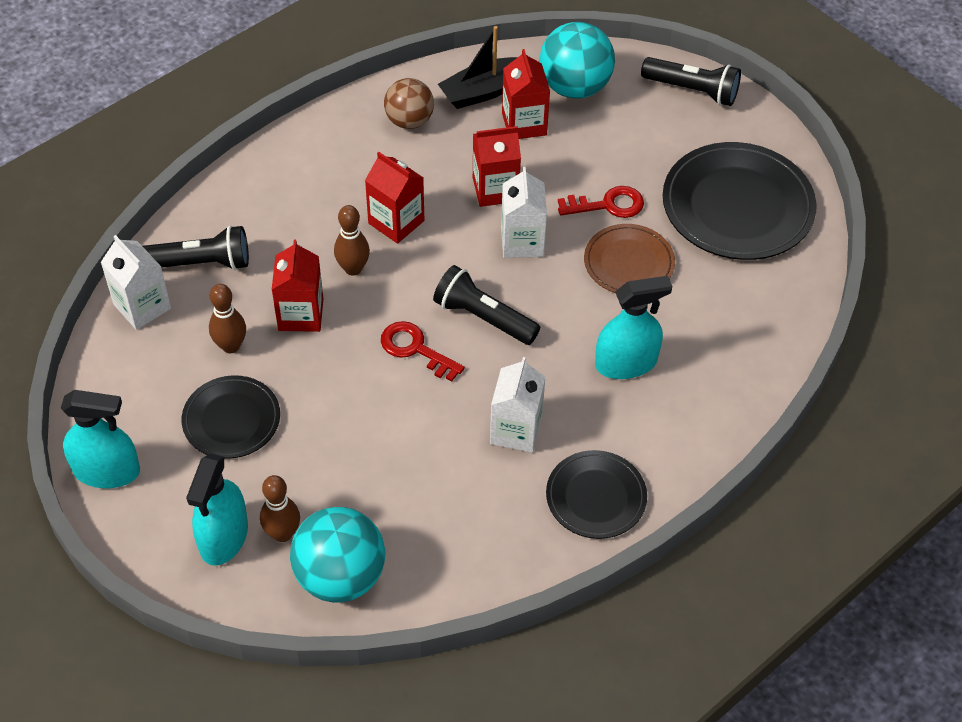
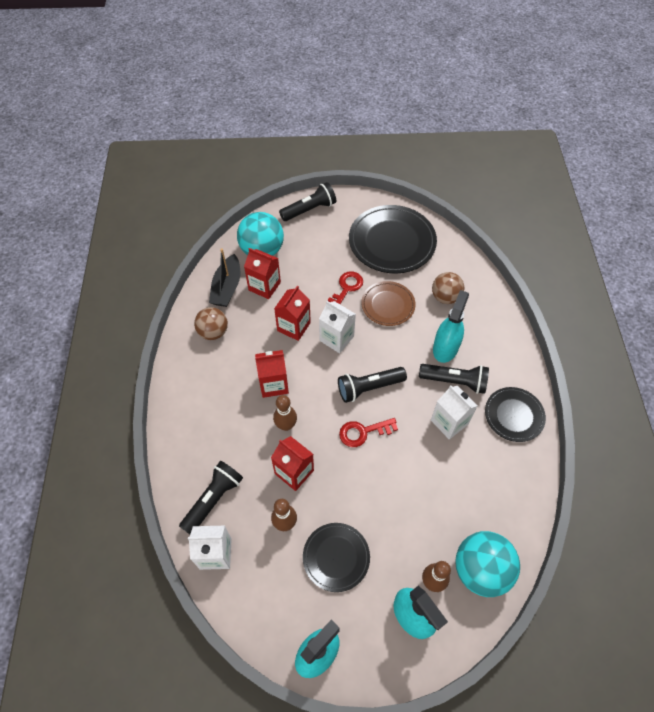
camera: 50 degrees left, 5 degrees up
(583, 402) = (454, 381): none -> black flashlight
(708, 317) = (445, 297): none -> brown ball

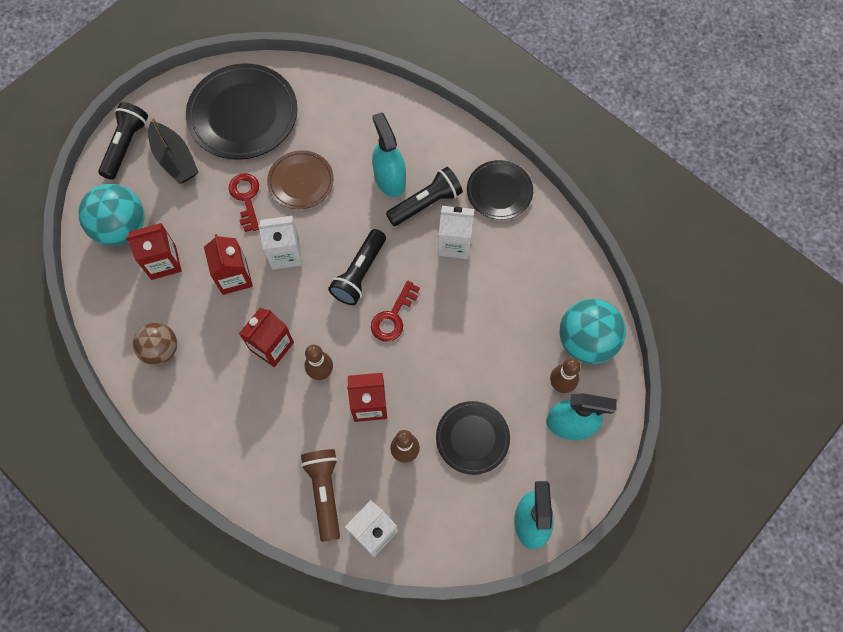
camera: 45 degrees left, 10 degrees up
(213, 499) = (324, 492): black flashlight -> brown flashlight
(227, 288) = (126, 295): black boat -> black boat (175, 159)
(445, 297) = (345, 131): brown ball -> none

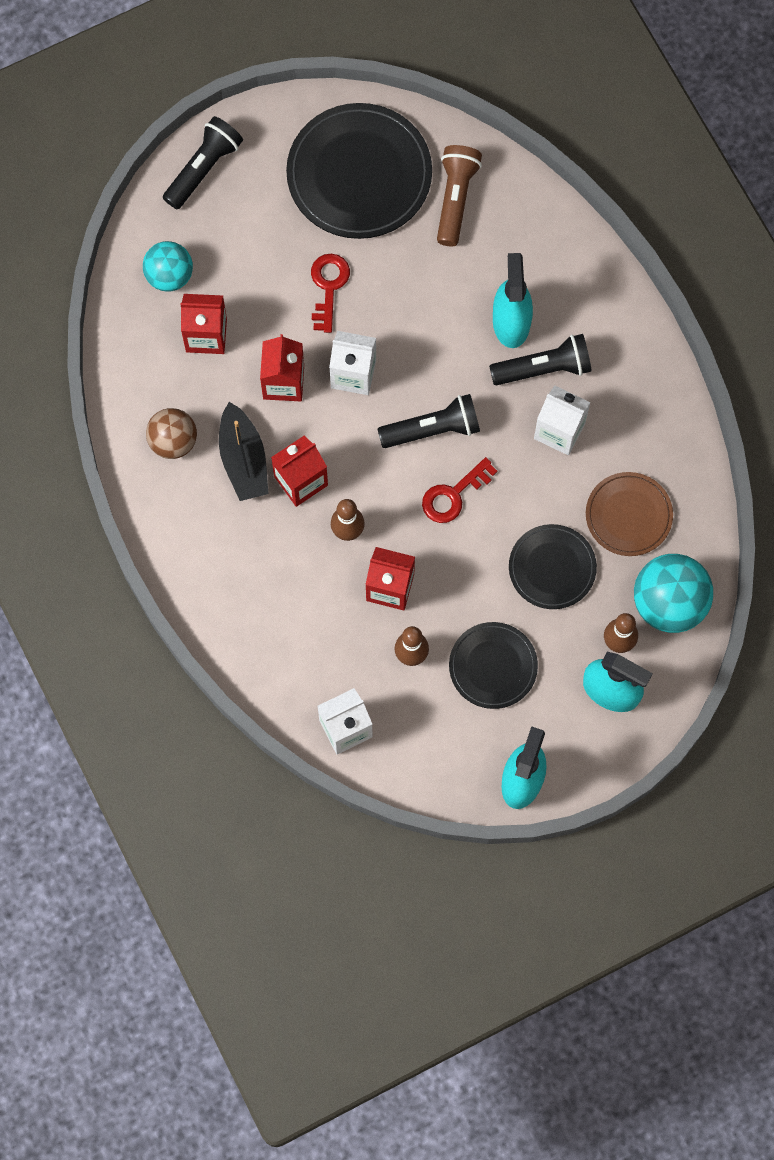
camera: 20 degrees right, 5 degrees up
(122, 228) = (169, 275): turquoise ball -> turquoise ball, size x0.66
(175, 159) = (258, 207): black boat -> black boat (243, 459)
(301, 181) = (401, 288): brown plate -> brown plate (628, 515)
(324, 492) = (306, 667): brown flashlight -> brown flashlight (455, 198)
(360, 273) = (433, 429): black flashlight -> black flashlight turned 150 degrees counterclockwise
(499, 191) = (640, 384): black plate -> black plate (552, 568)

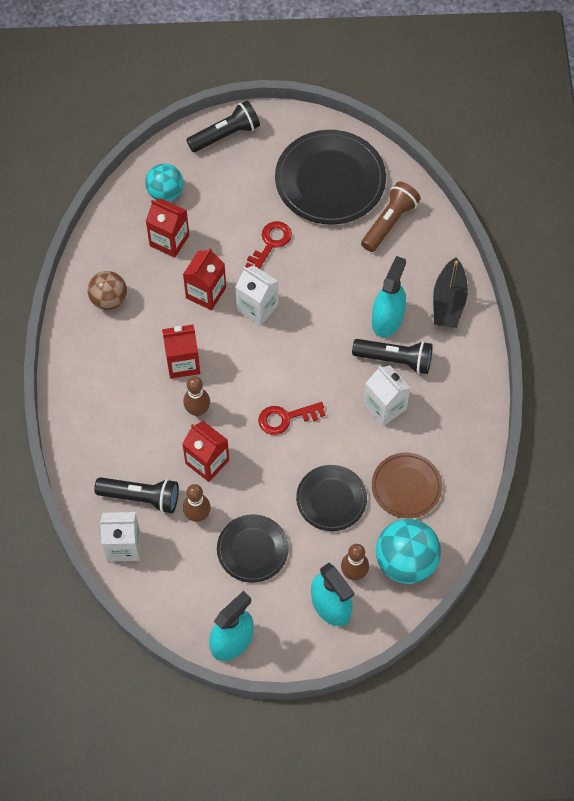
camera: 25 degrees right, 10 degrees down
(243, 459) = (150, 332): black boat -> black boat (448, 301)
(433, 429) = (294, 367): black flashlight -> black flashlight (141, 497)

